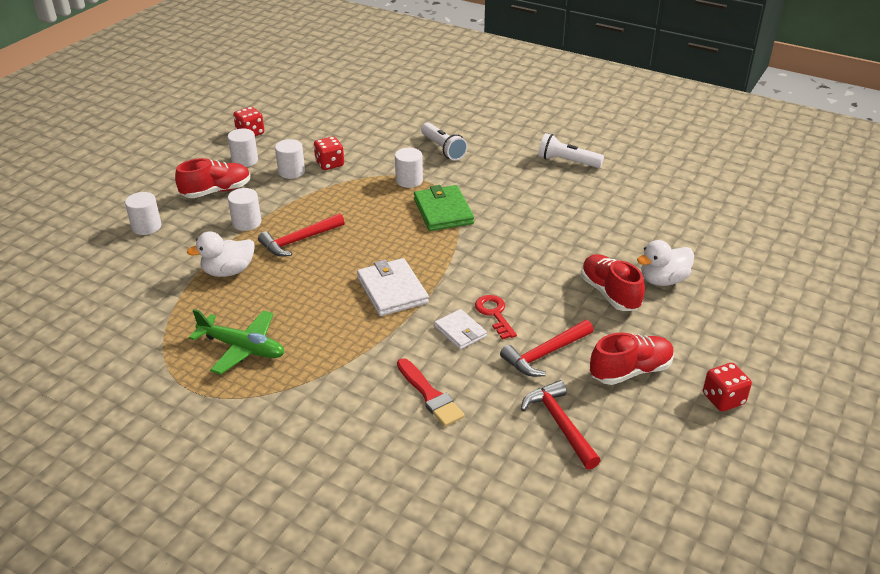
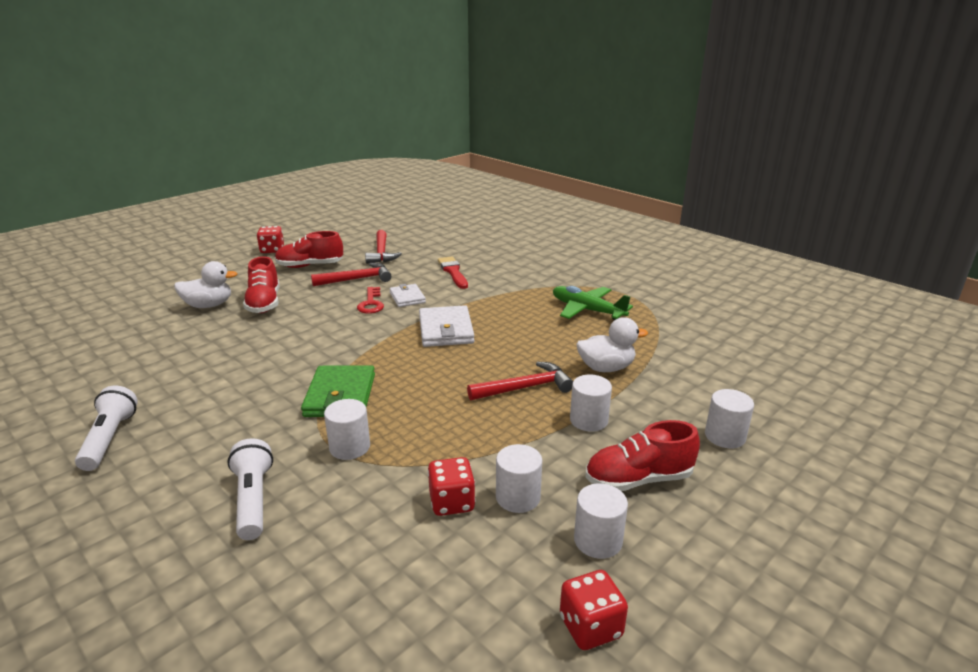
camera: 165 degrees left, 10 degrees down
(567, 161) = (109, 439): white flashlight -> white flashlight turned 135 degrees counterclockwise

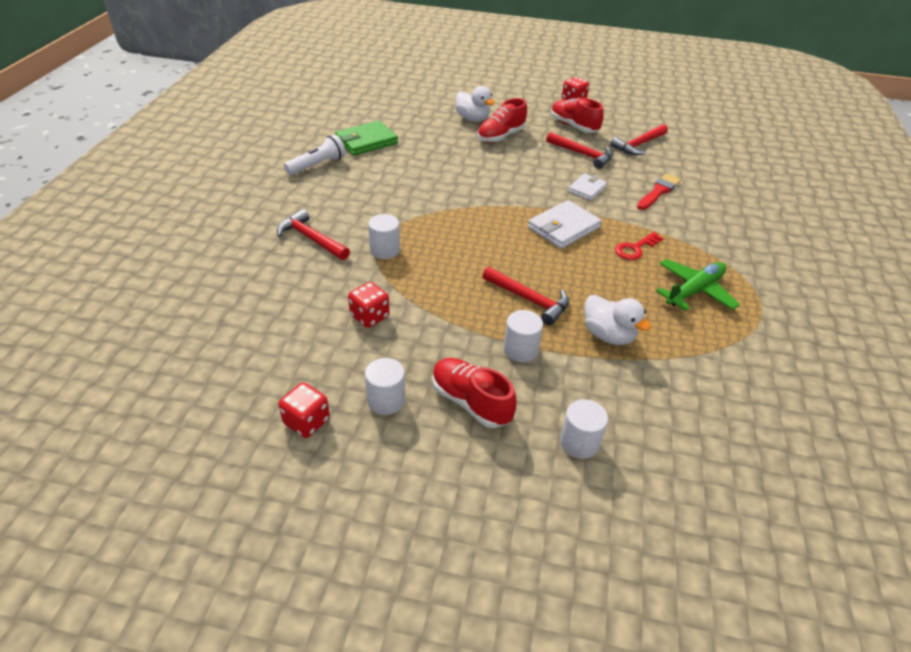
camera: 55 degrees right, 15 degrees up
(253, 500) = (311, 239): white flashlight -> red hammer
(340, 395) = (432, 220): green wallet -> green wallet (366, 141)
(371, 303) = (557, 177): red key -> red key (635, 249)
(518, 497) = (398, 345): white cylinder -> none
(587, 310) = (694, 291): green plane -> green plane turned 45 degrees clockwise

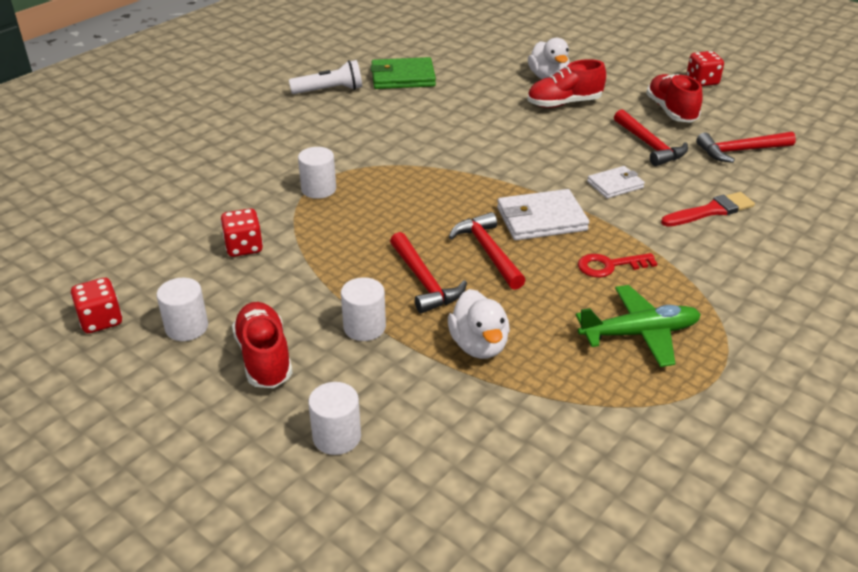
camera: 30 degrees right, 5 degrees down
(311, 239) = (257, 159): red hammer -> red hammer (488, 251)

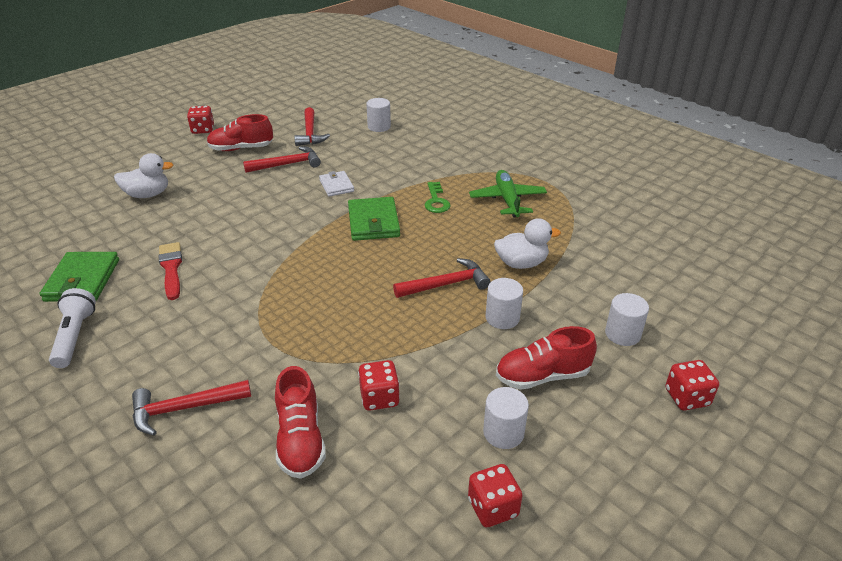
camera: 85 degrees left, 0 degrees up
(216, 487) = (687, 397): none -> red dice
(318, 189) = (289, 345): white cylinder -> white cylinder (379, 127)
(488, 251) = (411, 250): red hammer -> red hammer (184, 409)
(541, 219) = (373, 222): white wallet -> green wallet
(564, 103) = (200, 192): red shoe -> red shoe (300, 440)
(609, 266) = (436, 201): red key -> green key
(711, 211) = (380, 155): red brush -> red brush (171, 268)

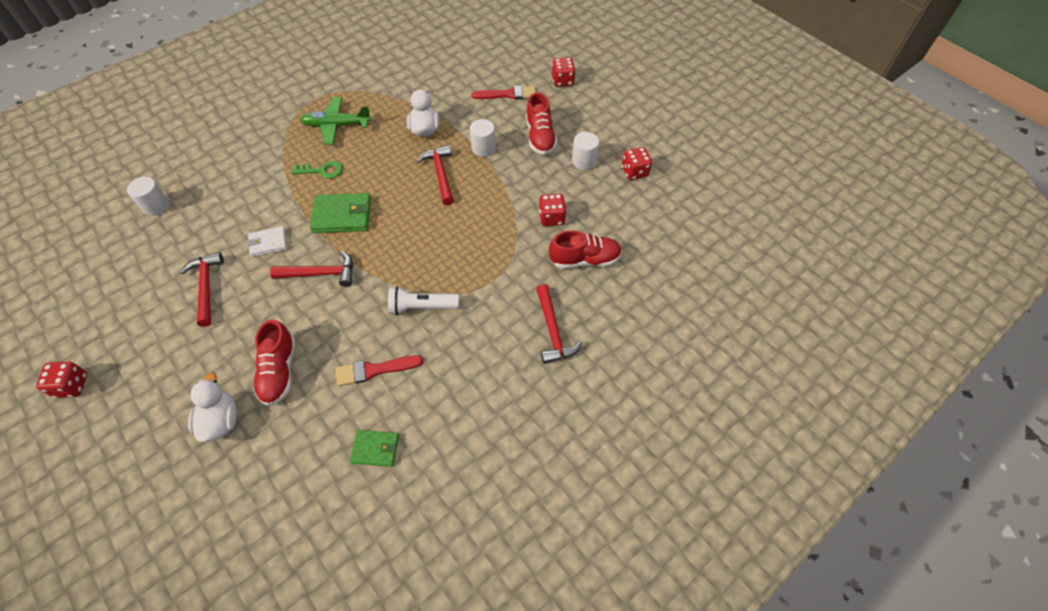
camera: 85 degrees left, 20 degrees up
(75, 336) = (461, 432): white flashlight -> white flashlight (422, 307)
(82, 280) = (375, 449): green wallet -> green wallet, size x0.62
(241, 149) = (147, 335): red shoe -> red shoe (279, 371)
(310, 133) = (141, 268): red hammer -> red hammer (321, 273)
(622, 334) = (508, 94): white cylinder -> red brush

